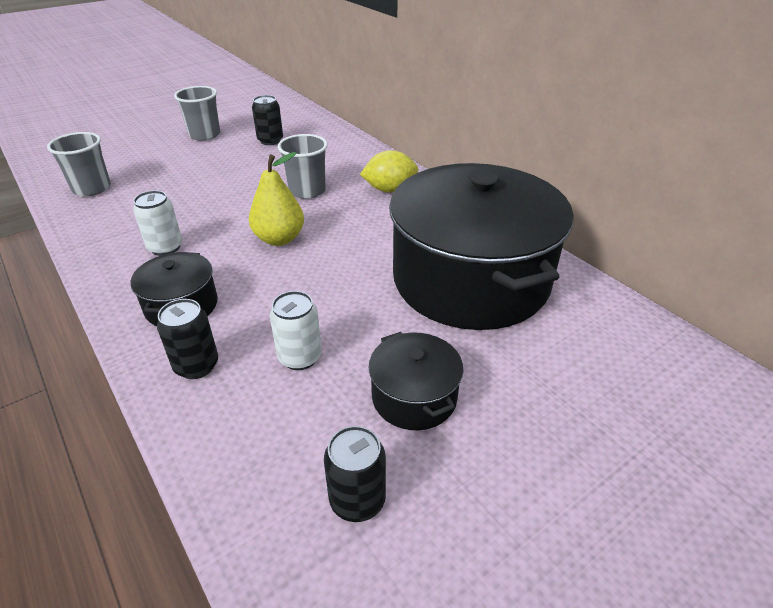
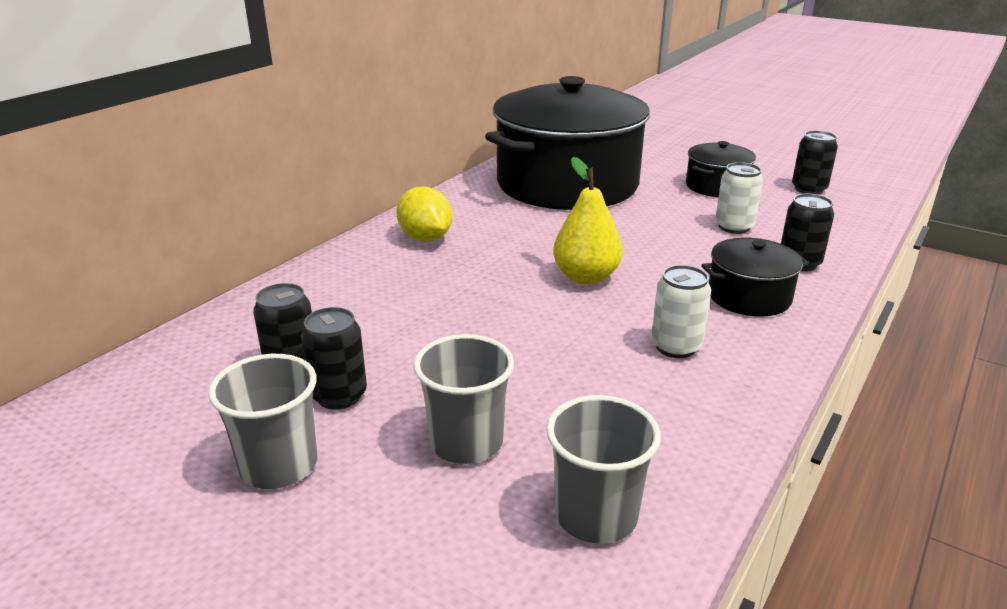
camera: 110 degrees left, 10 degrees down
(236, 148) = (339, 396): none -> black can
(307, 191) = (460, 288): grey cup -> grey cup (466, 442)

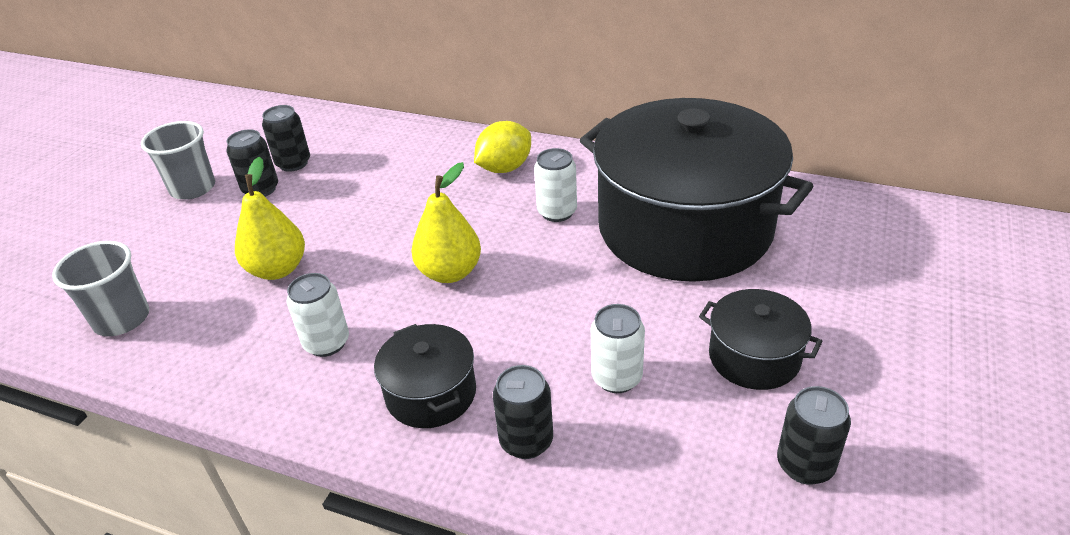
camera: 80 degrees right, 10 degrees up
(466, 442) = (205, 251): grey cup -> none
(517, 224) = (557, 212): none -> white can
(536, 379) = (278, 269): none -> yellow pear

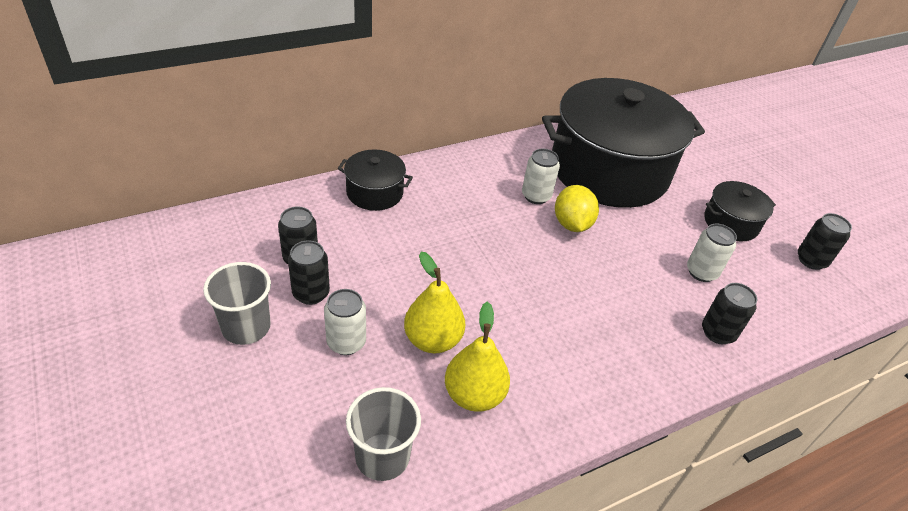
camera: 55 degrees left, 5 degrees up
(326, 343) = (546, 361): white can -> white can (346, 342)
(431, 393) = (644, 344): black pot -> black pot (375, 192)
(450, 272) = (540, 269): yellow pear -> yellow pear (474, 395)
(504, 168) = (461, 182): yellow lemon -> yellow lemon (572, 224)

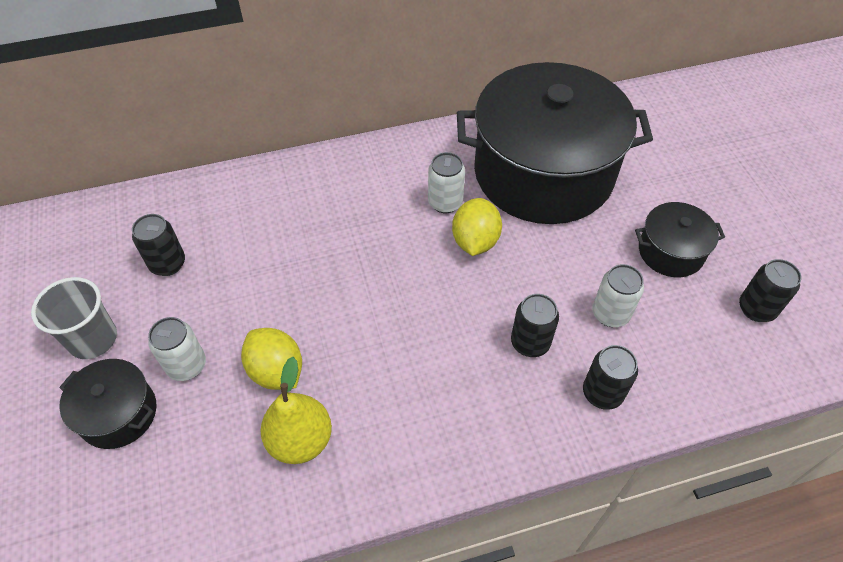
camera: 15 degrees right, 10 degrees up
(311, 293) = (167, 305): black can -> black can (530, 343)
(375, 192) = (267, 189): black pot -> black pot (118, 413)
(382, 456) = (186, 498): grey cup -> none
(433, 340) = (276, 371): yellow pear -> yellow lemon

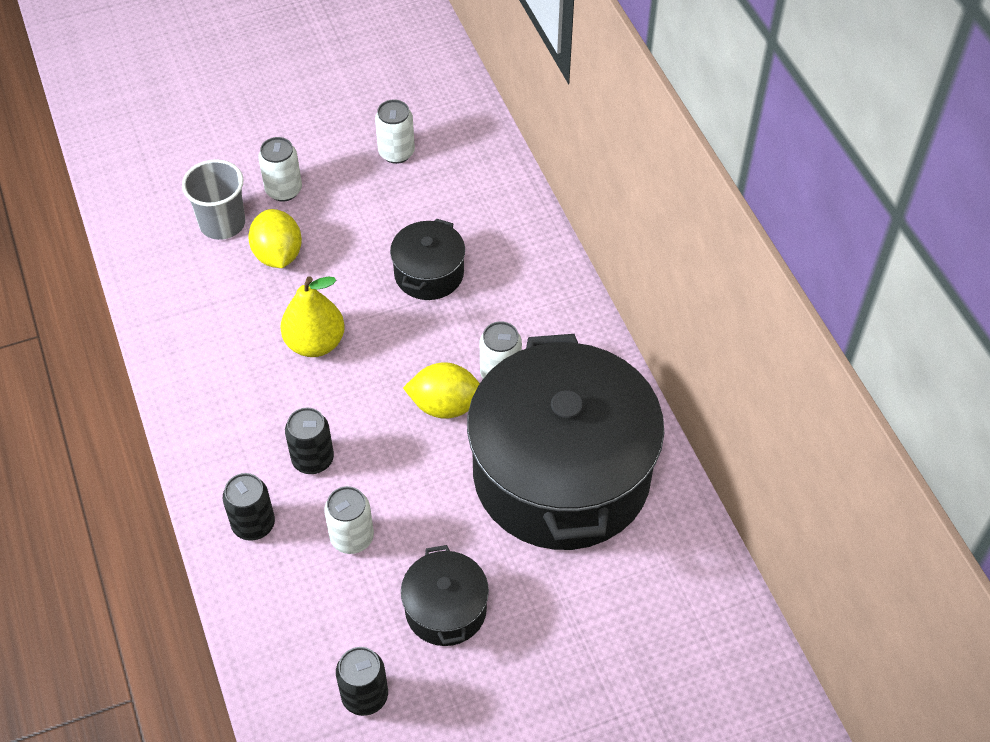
camera: 85 degrees right, 0 degrees up
(93, 339) = (310, 121): grey cup -> grey cup (222, 223)
(118, 413) = (237, 155): black pot -> black pot (429, 273)
(168, 264) = (396, 153): black can -> white can
(276, 371) = (278, 255): yellow lemon -> yellow lemon turned 60 degrees counterclockwise
(300, 440) = (209, 282): yellow pear -> yellow pear (315, 343)

